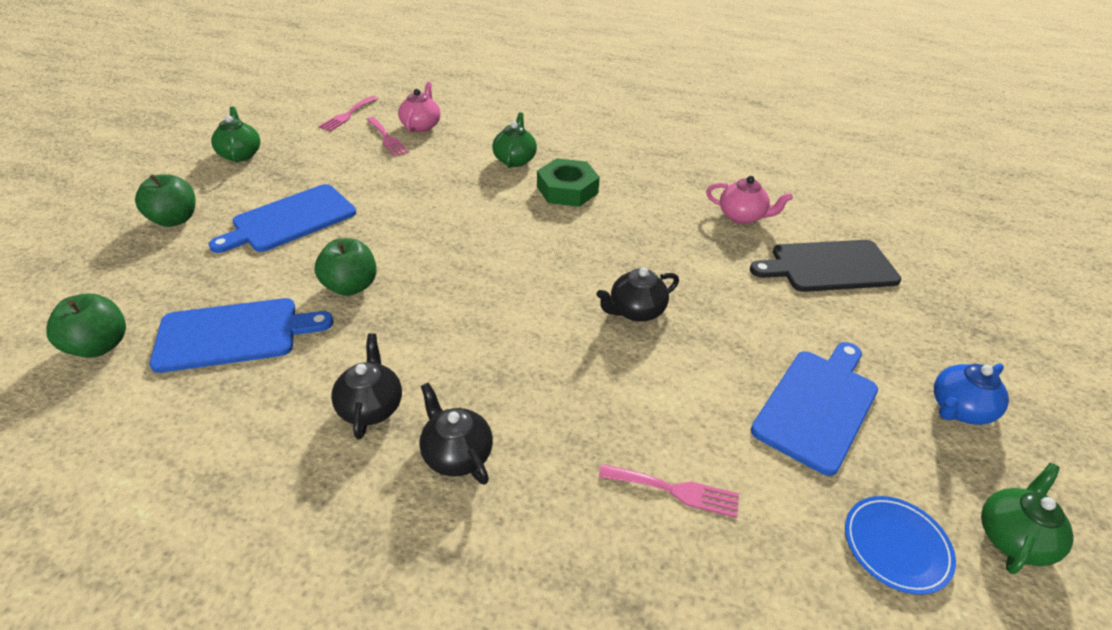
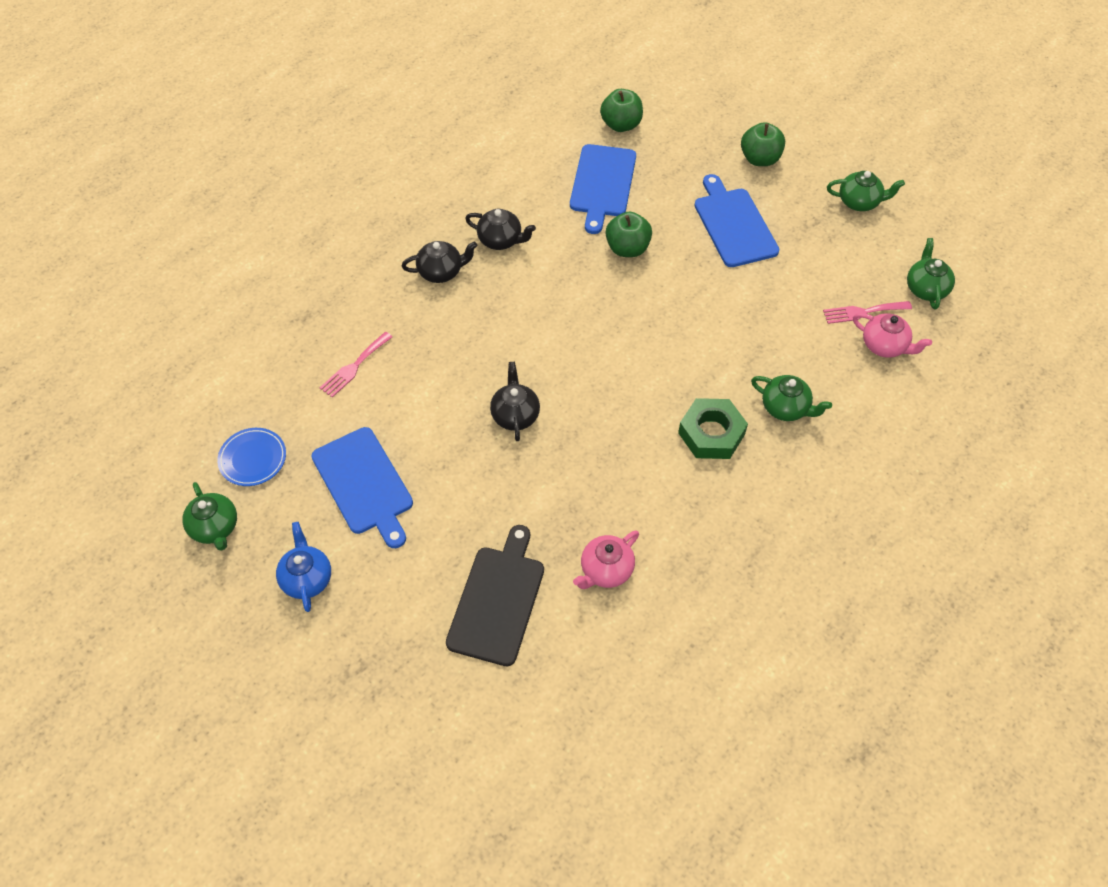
camera: 115 degrees right, 15 degrees up
(347, 115) = (925, 289): pink fork -> green teapot

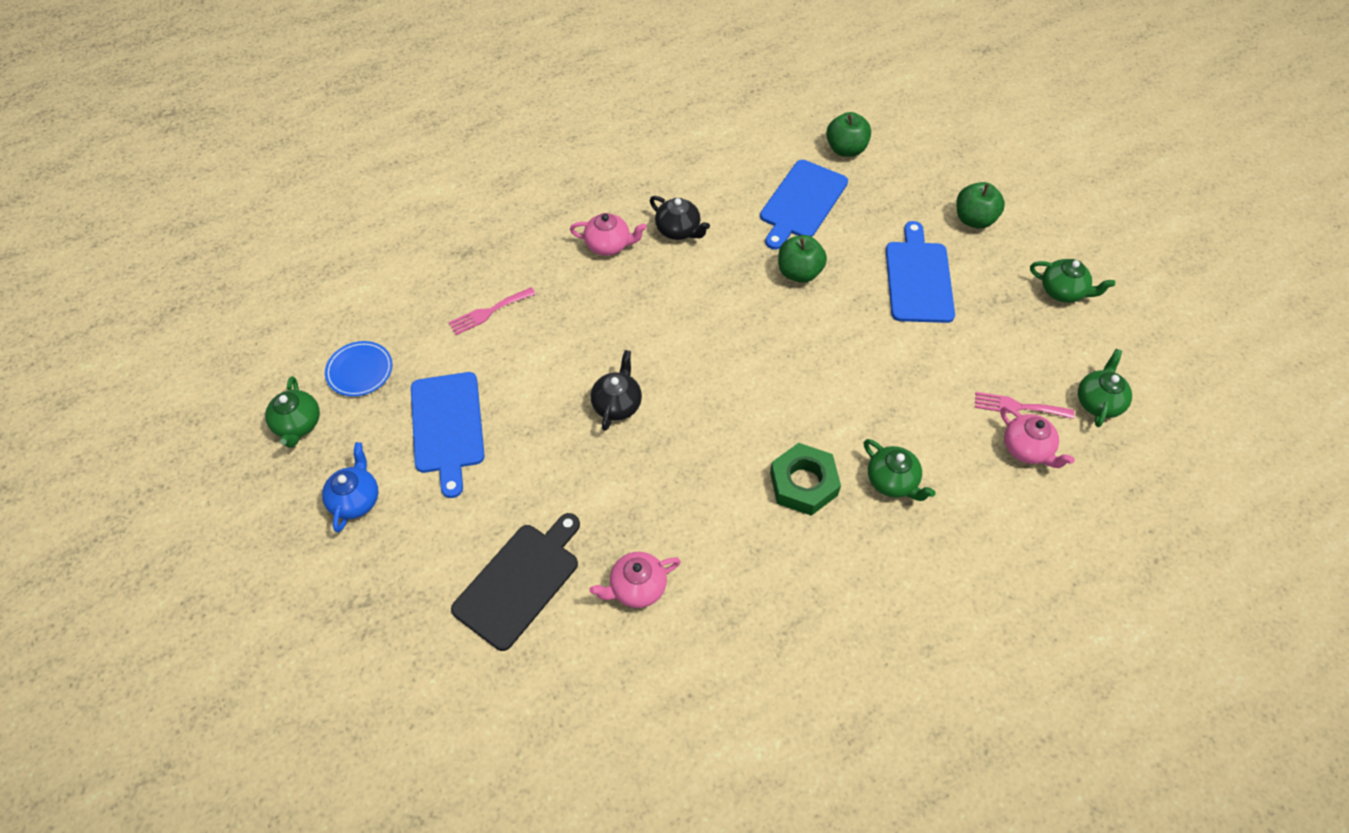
camera: 20 degrees right, 0 degrees up
(441, 272) = (609, 245): black teapot -> pink teapot

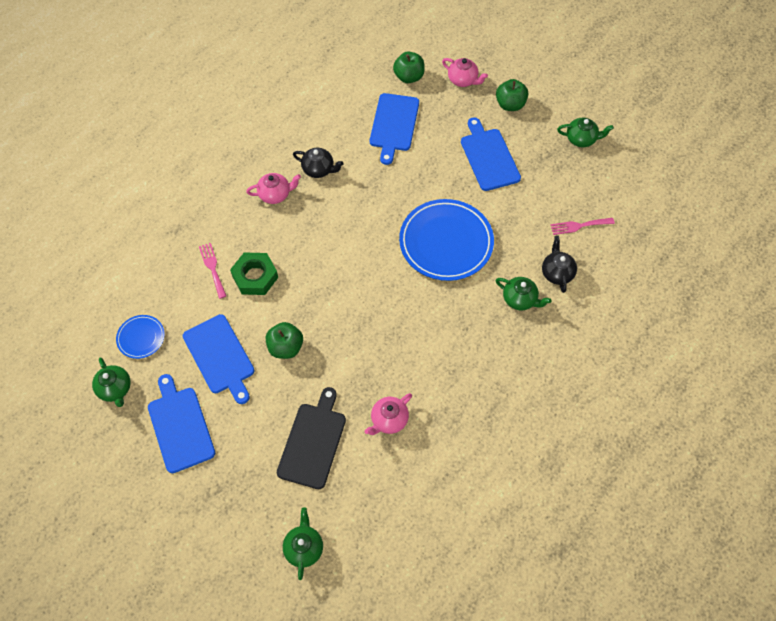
camera: 20 degrees left, 5 degrees up
(356, 500) = (180, 426): blue teapot -> blue cutting board
(488, 312) = (212, 268): pink fork -> pink fork turned 120 degrees clockwise
(617, 404) = (327, 305): black teapot -> black teapot (557, 273)
(799, 272) = (411, 176): green apple -> green apple (286, 347)
(803, 483) = (466, 319): green nut -> green nut (255, 277)
(814, 372) = (446, 242): none -> blue plate
(1027, 449) = (593, 252): pink teapot -> pink teapot (463, 80)
(1098, 402) = (625, 207): green teapot -> green teapot (304, 548)

